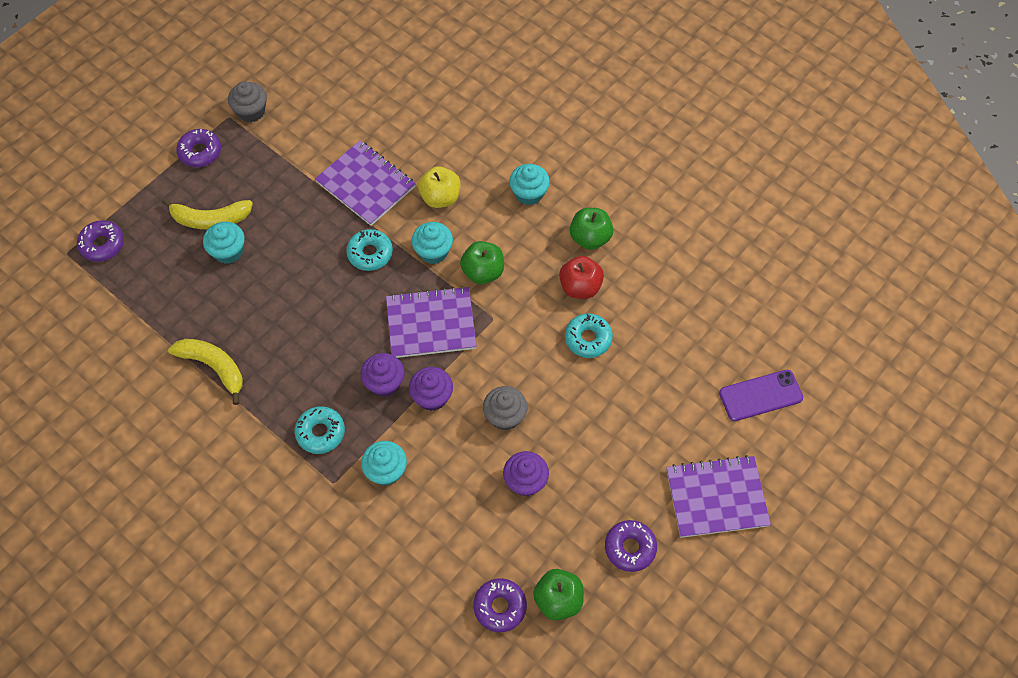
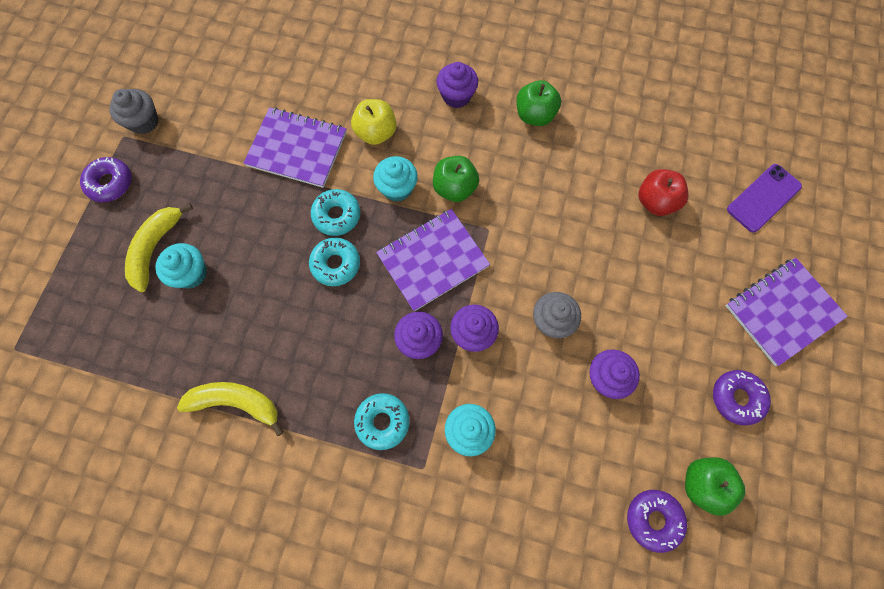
camera: 25 degrees left, 10 degrees up
(102, 244) = (50, 323): purple donut -> none
(210, 219) = (155, 248): yellow banana -> yellow banana turned 135 degrees clockwise
(529, 193) = (456, 96): turquoise cupcake -> purple cupcake
(580, 287) = (551, 165): red apple -> red apple (655, 201)
(588, 339) = (585, 211): turquoise donut -> turquoise donut (336, 264)

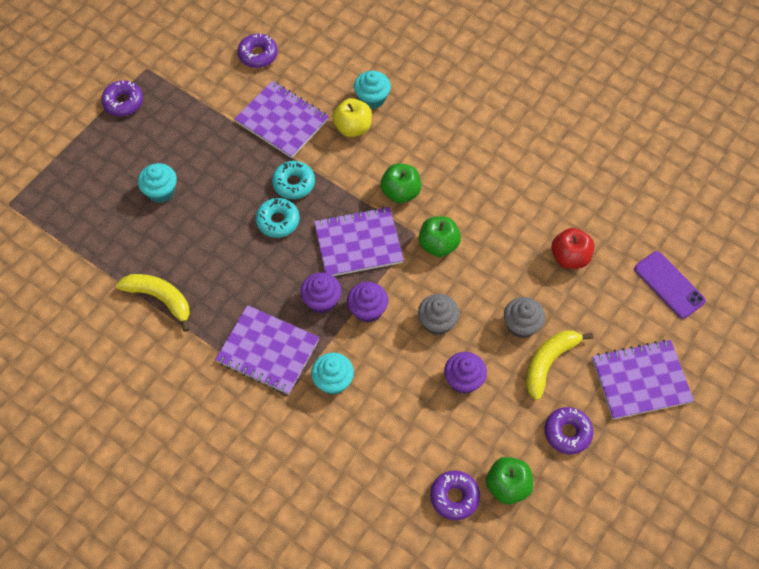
camera: 20 degrees right, 10 degrees down
(144, 121) = (167, 62): grey cupcake -> grey cupcake (521, 325)
(155, 248) = (140, 163): yellow banana -> yellow banana (548, 362)
(243, 84) = (258, 55): none -> purple donut
(382, 421) = (268, 351): turquoise donut -> purple notebook
(397, 188) = (352, 177): turquoise cupcake -> turquoise cupcake (372, 98)
(456, 96) = (434, 118): purple cupcake -> none
(534, 115) = (495, 154): green apple -> green apple (438, 245)
(763, 198) = (669, 285): purple phone -> purple phone turned 75 degrees clockwise

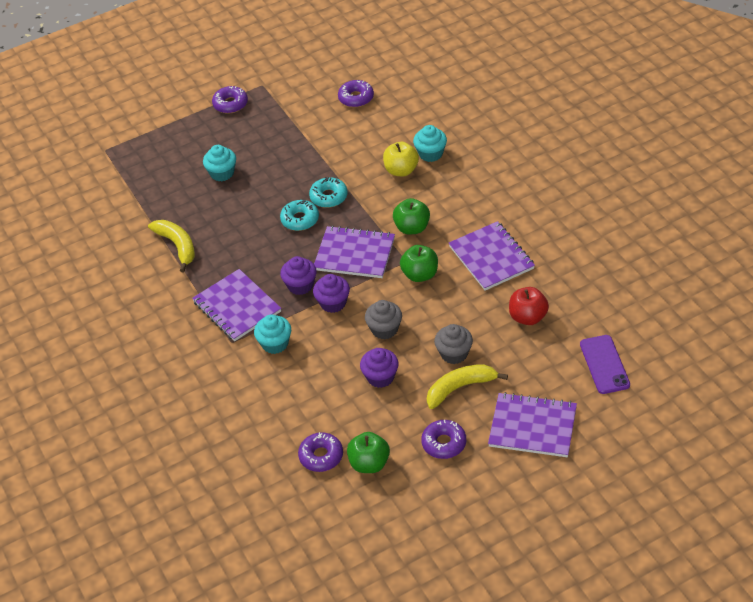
camera: 30 degrees right, 15 degrees down
(282, 121) = (346, 150): purple notebook -> purple notebook (491, 257)

